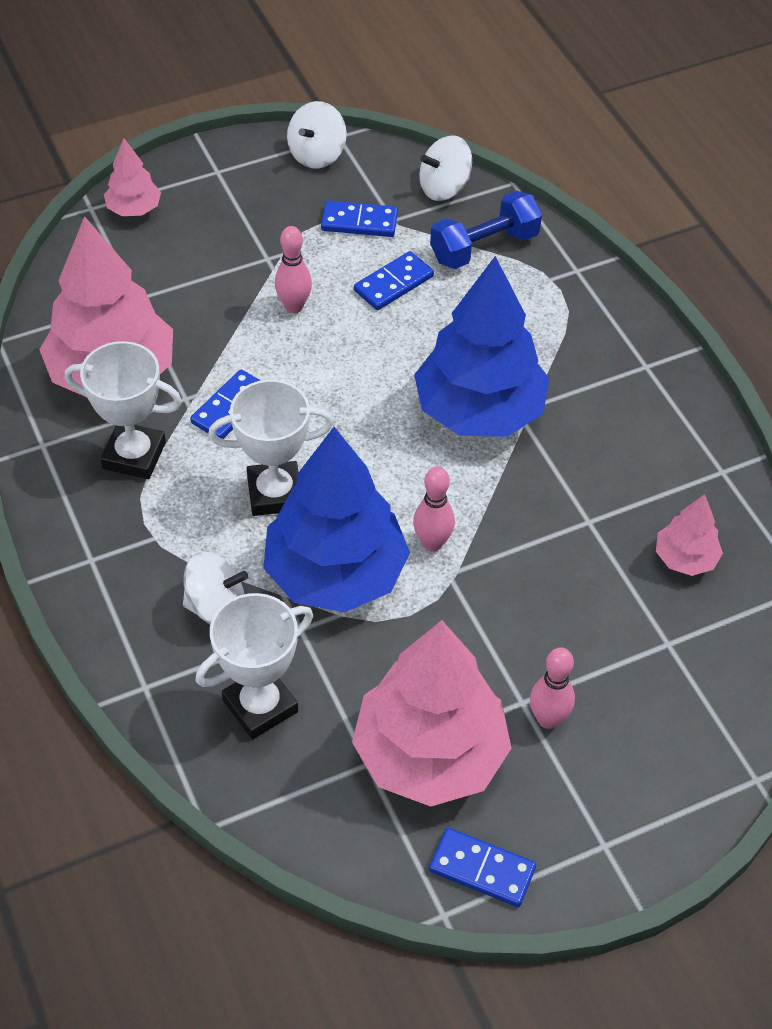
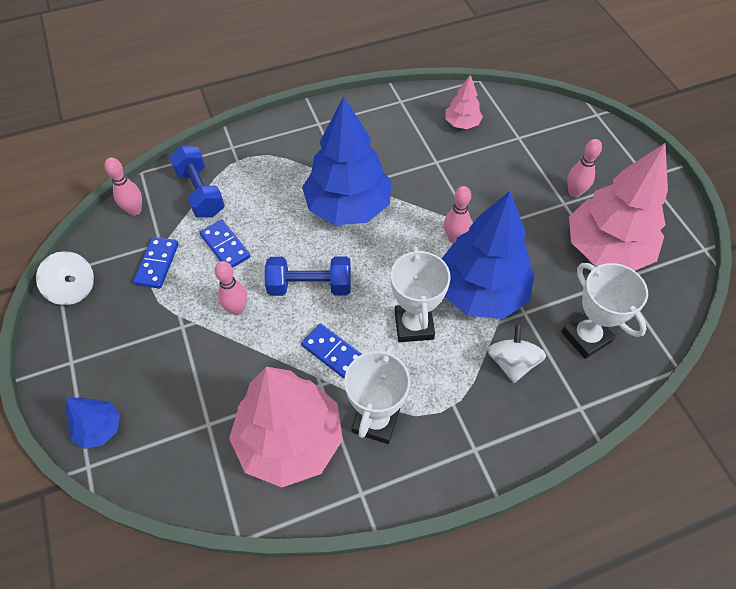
camera: 85 degrees left, 5 degrees up
(134, 209) = (99, 428): pink tree -> blue tree
(334, 377) = (310, 286): none -> blue dumbbell
(444, 188) = (135, 210): white spinning top -> pink bowling pin
(482, 869) = (673, 230): blue domino -> none

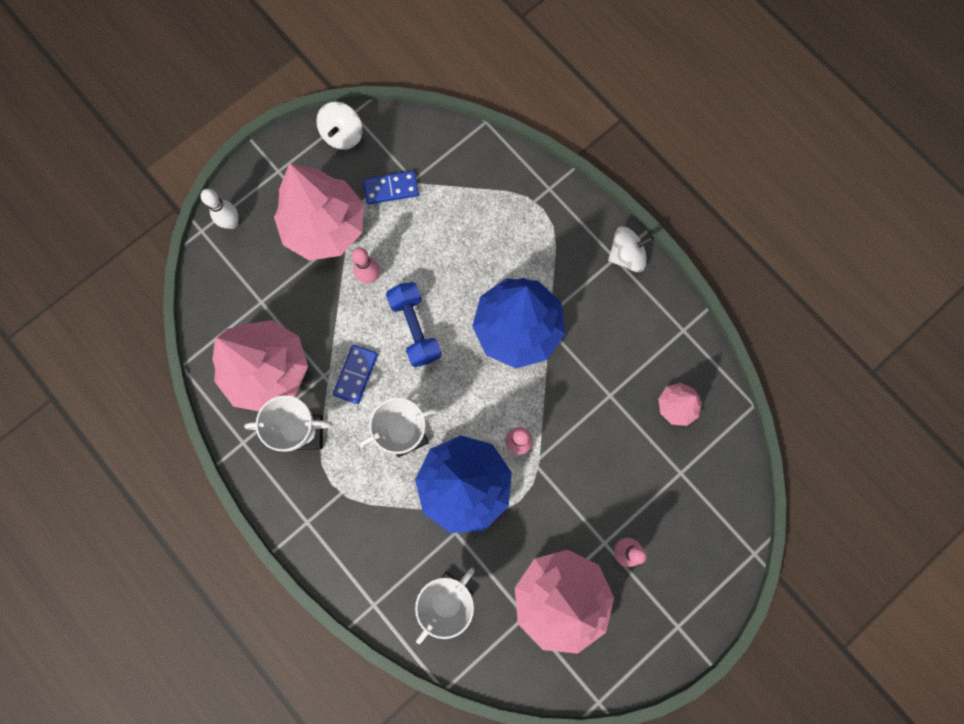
camera: 70 degrees right, 20 degrees up
(99, 428) = (232, 223): blue tree -> white bowling pin
(135, 210) = (440, 140): pink bowling pin -> none
(161, 334) = (325, 227): none -> pink tree
(200, 192) = (482, 186): blue dumbbell -> none
(225, 246) = (431, 237): blue domino -> none
(512, 362) = (398, 533): white spinning top -> white spinning top (626, 255)

